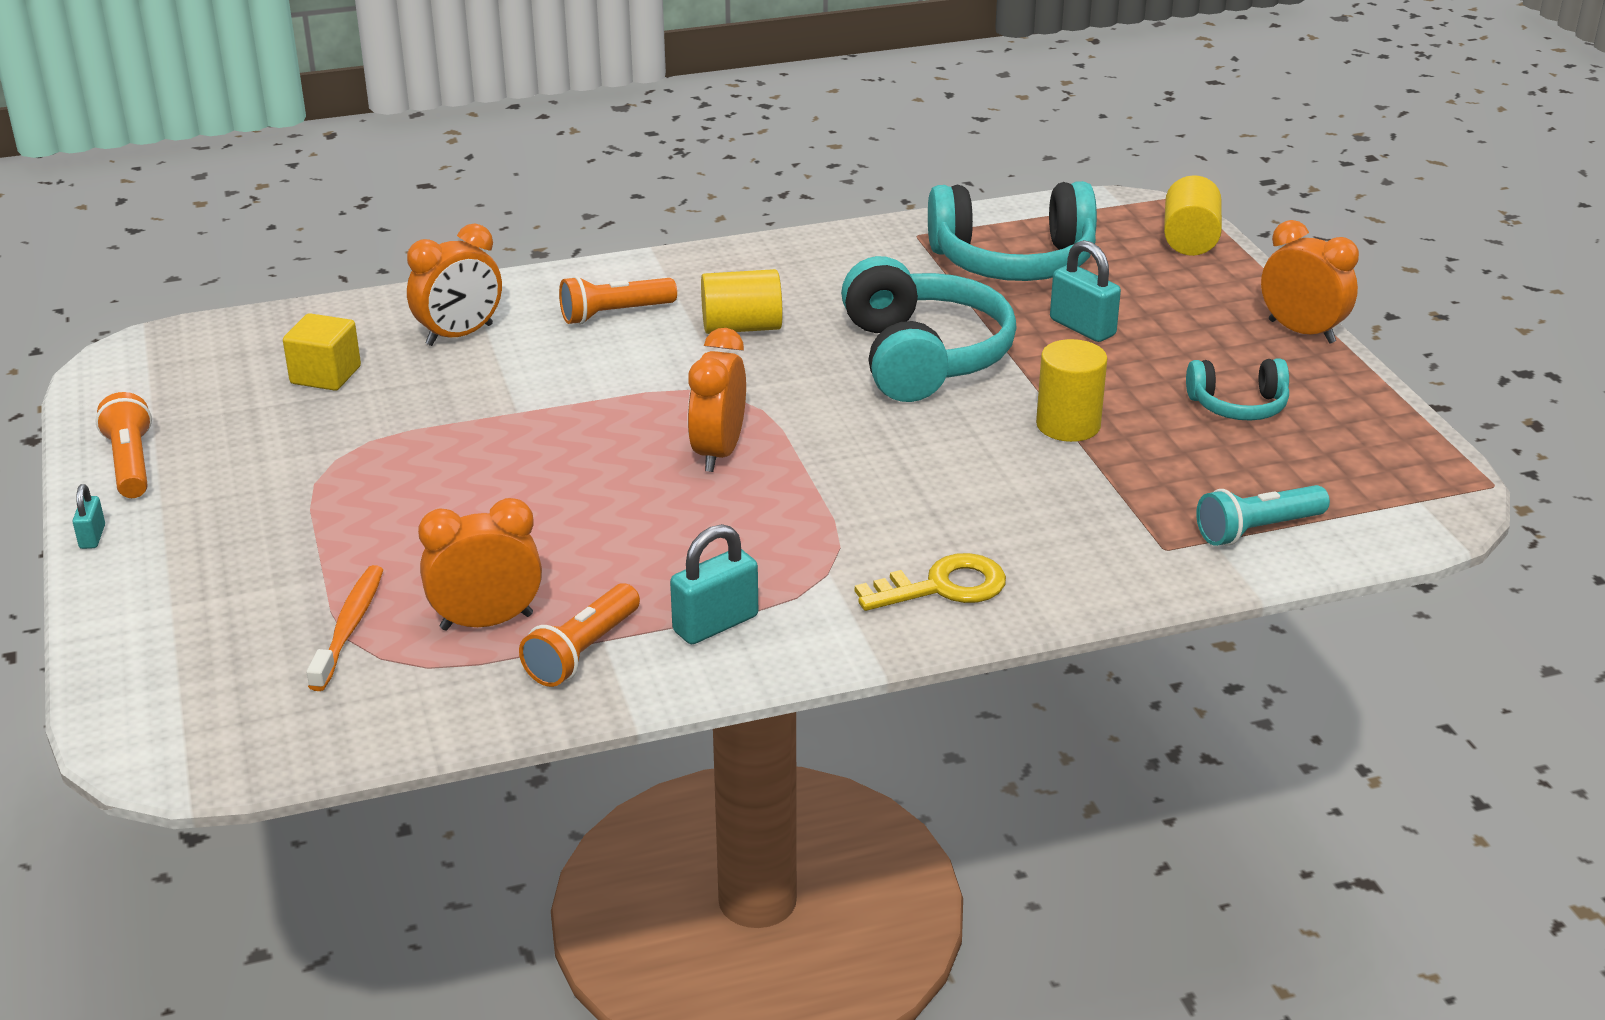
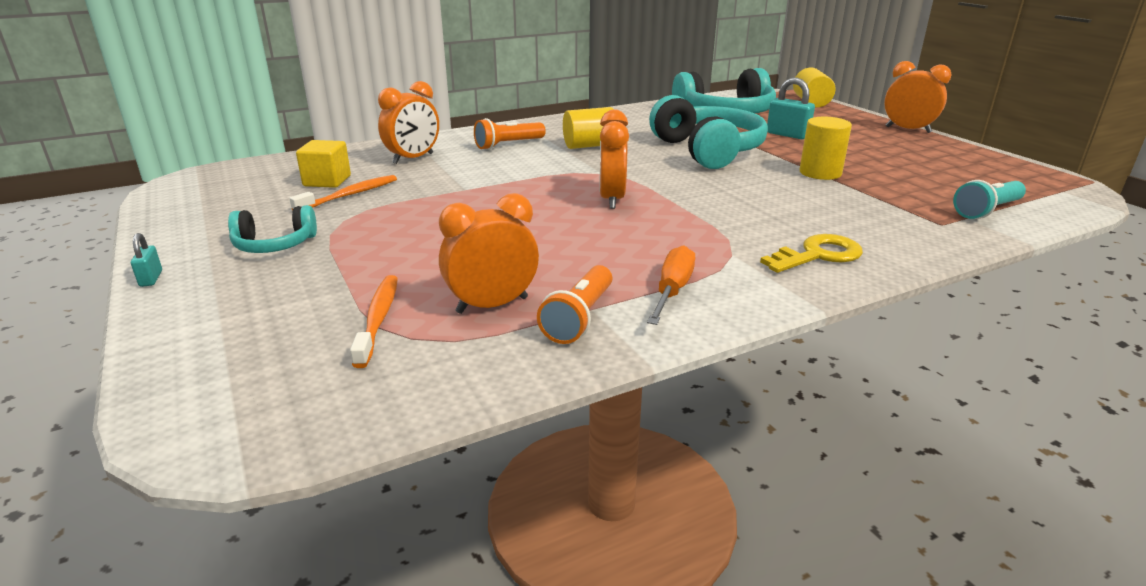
camera: 10 degrees left, 5 degrees down
(131, 463) = (185, 234): orange flashlight -> none
(352, 409) = (349, 195): none -> orange toothbrush
(715, 624) = (672, 290): turquoise padlock -> orange screwdriver
(1238, 406) = (908, 159): turquoise headphones -> turquoise headphones (275, 245)

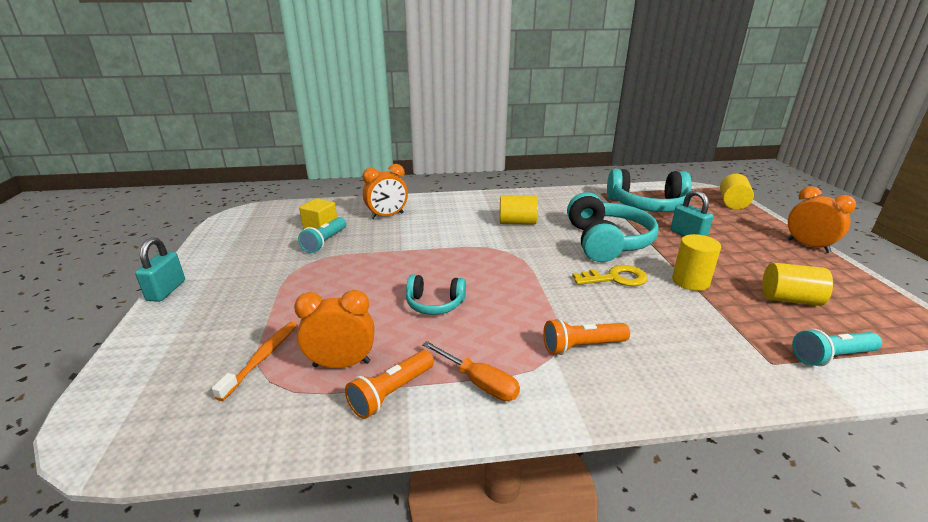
camera: 20 degrees right, 0 degrees up
(151, 278) = (166, 290): turquoise padlock -> turquoise padlock, size x1.83
(275, 245) = (251, 277): turquoise headphones -> turquoise headphones (435, 304)
(349, 195) = (325, 242): orange toothbrush -> turquoise flashlight
(508, 145) = (459, 213): orange flashlight -> orange flashlight (582, 346)
(612, 199) = (497, 278): orange clock -> none
(672, 290) = (479, 383): orange screwdriver -> orange screwdriver turned 90 degrees clockwise
(817, 255) = (627, 373): yellow key -> yellow key (615, 278)
(921, 174) = (789, 299): none -> yellow cylinder

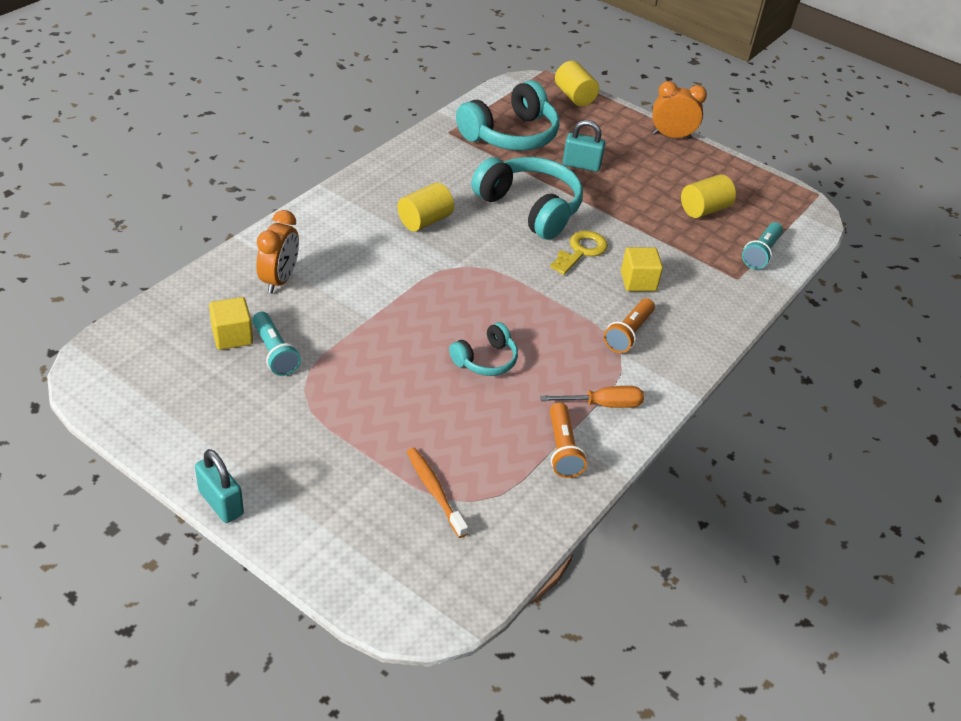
camera: 50 degrees left, 15 degrees up
(341, 364) = (498, 454): orange clock -> none
(644, 317) = (638, 281): none -> yellow cube
(690, 281) = (632, 225): yellow cylinder -> none

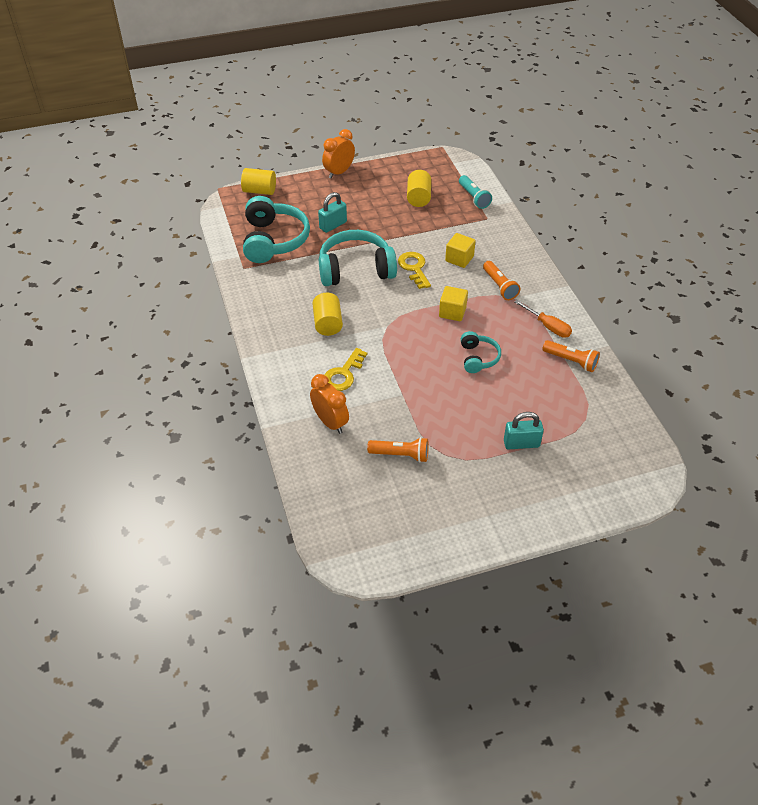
camera: 50 degrees left, 5 degrees up
(221, 503) = (517, 536): turquoise padlock -> turquoise padlock (521, 443)
(232, 336) = (369, 470): yellow cube -> yellow cube (452, 312)
(274, 352) = (400, 455): turquoise flashlight -> orange flashlight
(359, 262) = (343, 374): none -> yellow key
(434, 491) = (568, 431): orange toothbrush -> none
(603, 404) = (548, 326): orange screwdriver -> orange screwdriver turned 105 degrees clockwise

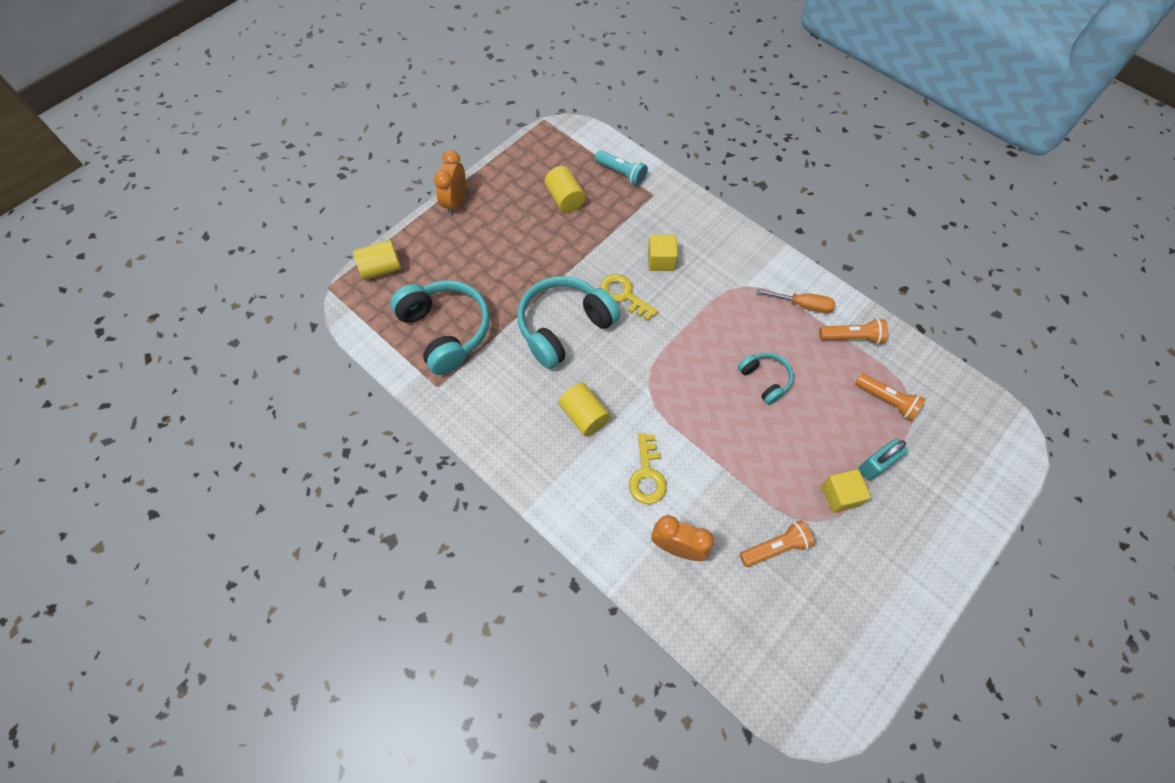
camera: 30 degrees left, 15 degrees up
(333, 225) = (498, 278): turquoise padlock -> none
(452, 312) = (701, 334): yellow cube -> yellow cube (840, 495)
(499, 286) = (724, 277): orange flashlight -> orange flashlight (886, 400)

